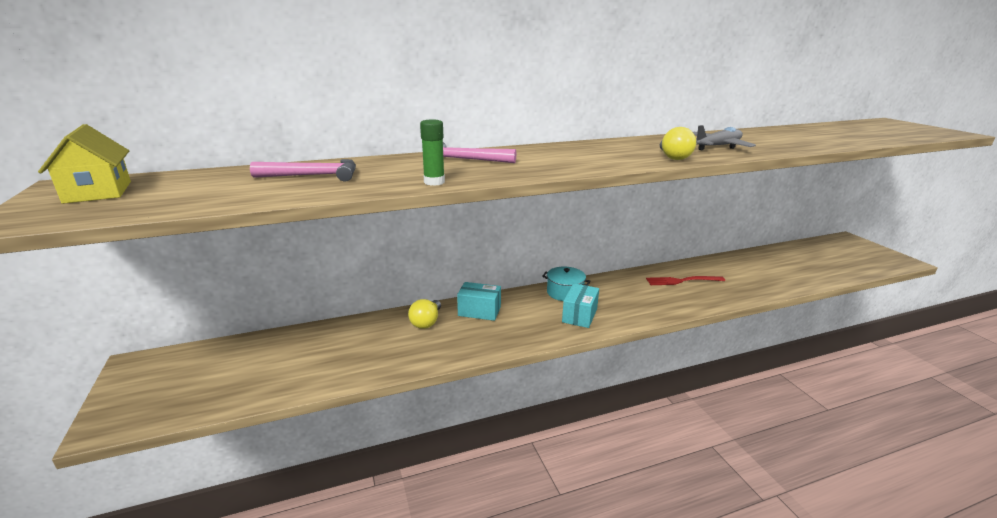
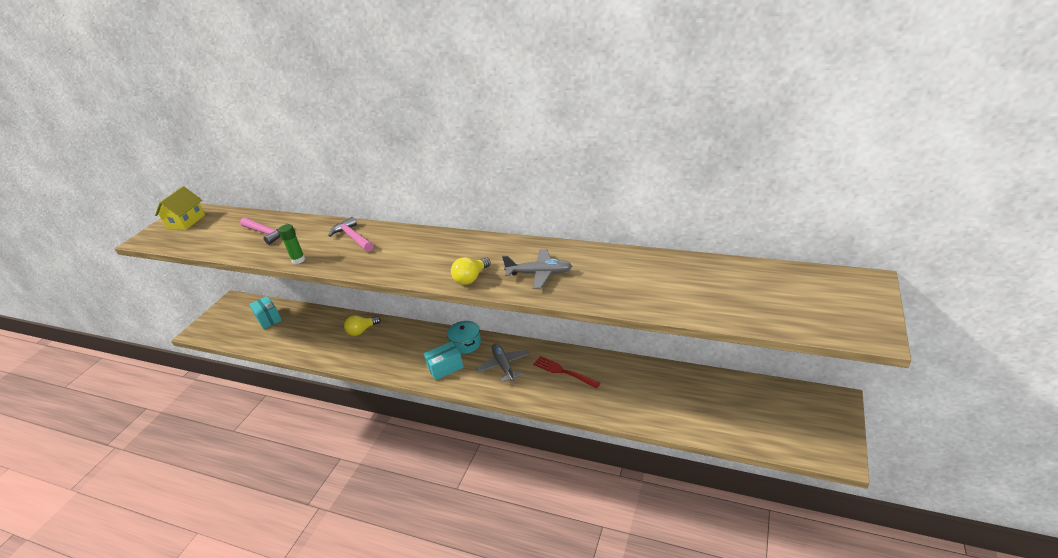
camera: 45 degrees right, 10 degrees up
(479, 311) = (397, 335): turquoise box -> turquoise box (268, 318)
(629, 294) = (504, 366): none -> grey plane

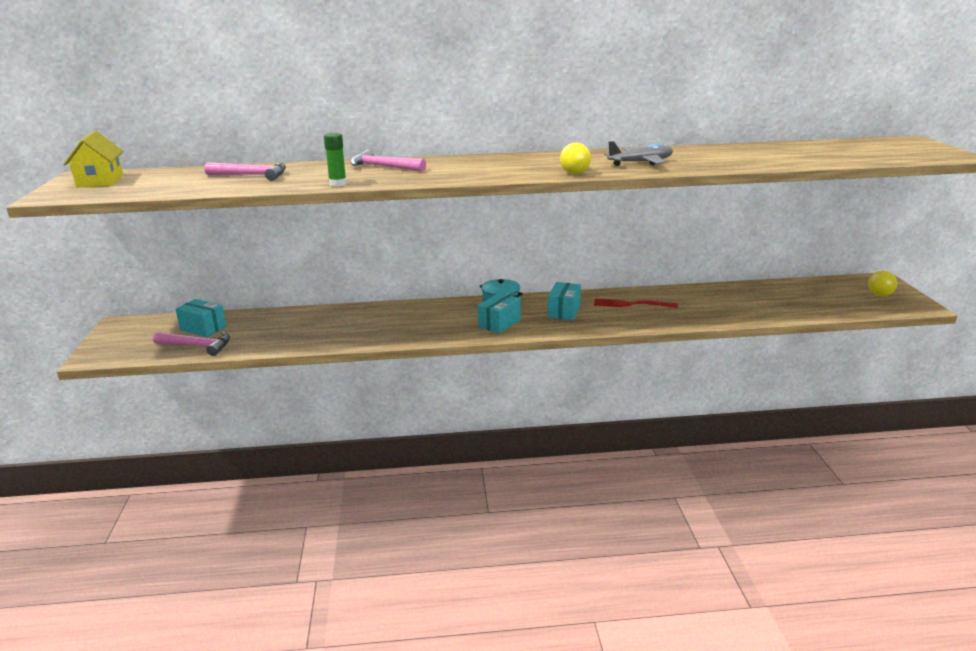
camera: 30 degrees left, 10 degrees down
(252, 337) = (197, 346): none -> pink hammer
(362, 331) = (356, 316): yellow light bulb -> yellow light bulb (880, 293)
(504, 366) = (564, 311): grey plane -> turquoise box

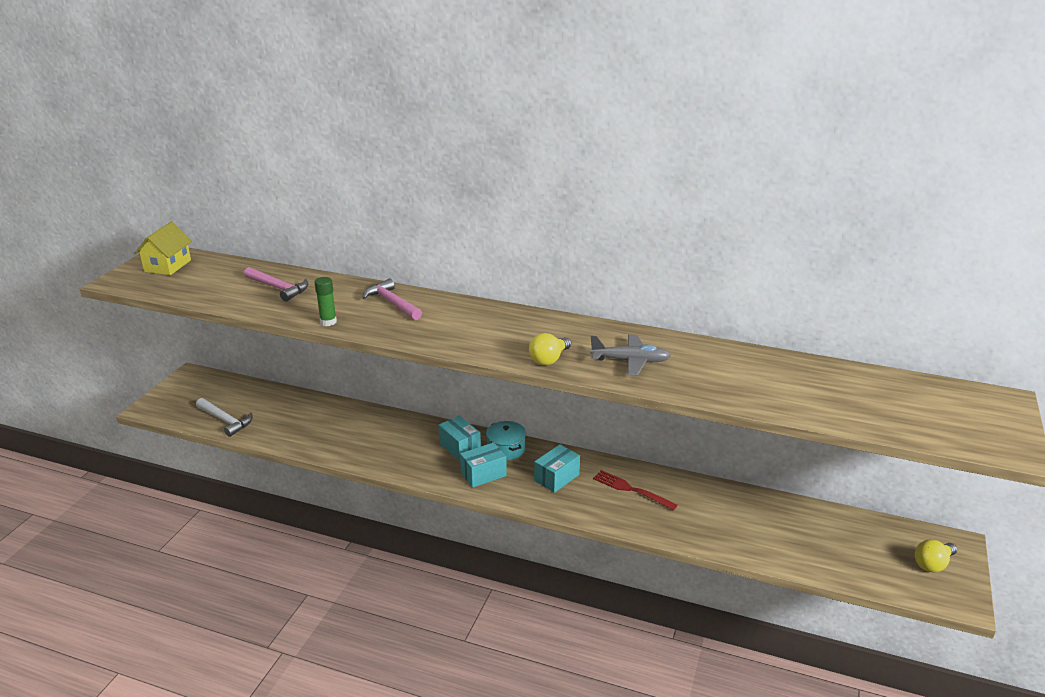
camera: 25 degrees right, 5 degrees up
(197, 346) = (225, 421): pink hammer -> white hammer
(203, 328) = (244, 400): turquoise box -> turquoise box (460, 447)

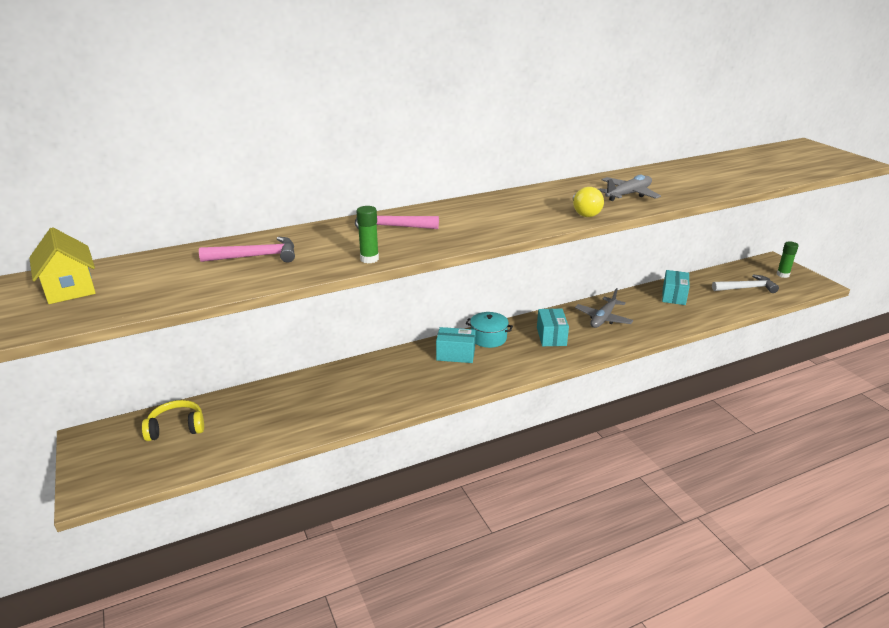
camera: 45 degrees left, 0 degrees up
(225, 421) = (208, 451): white hammer -> white hammer (746, 288)
(233, 396) = (176, 428): none -> yellow headphones
(483, 474) = (504, 361): turquoise box -> turquoise box (674, 296)
(631, 490) = (603, 318): red fork -> grey plane
(932, 564) = (782, 275): yellow light bulb -> green glue stick

